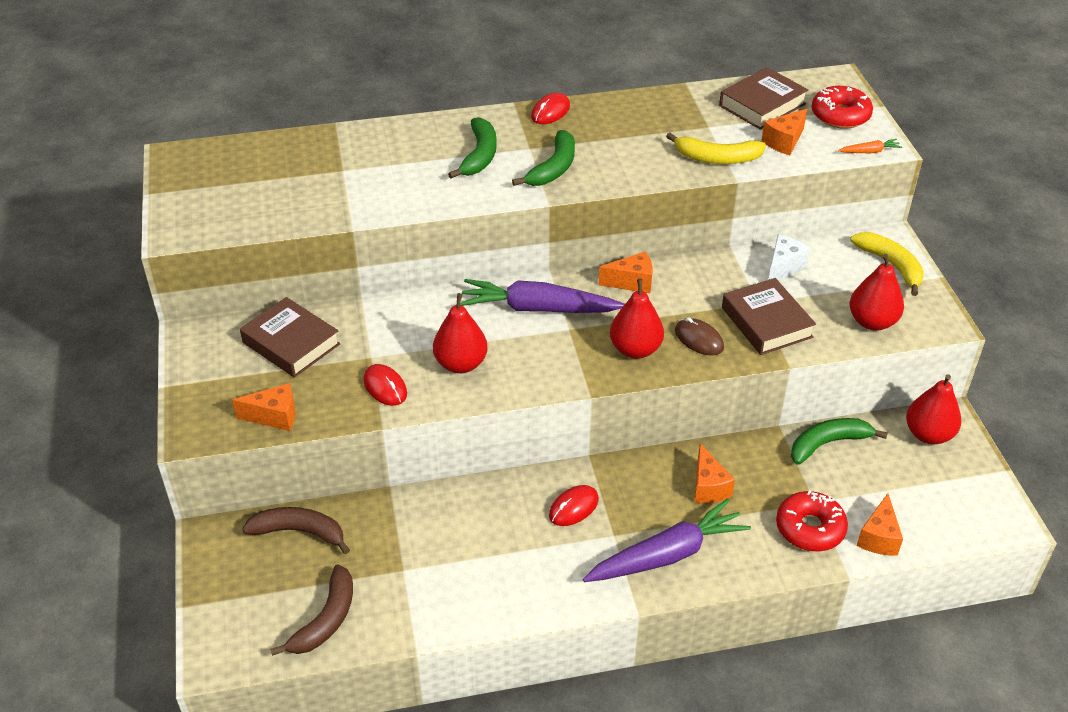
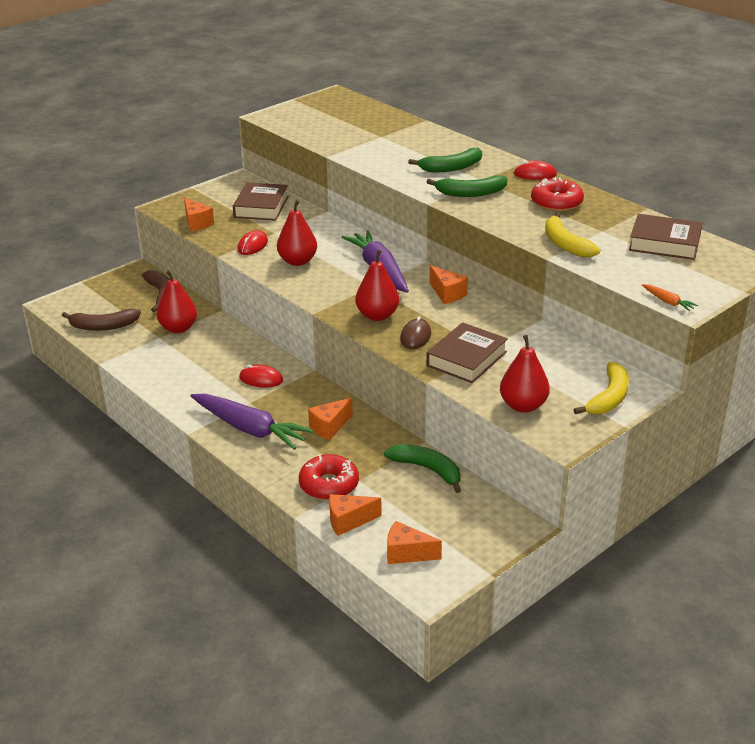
camera: 60 degrees right, 10 degrees down
(783, 267) = (542, 349): white cheese -> none
(784, 142) = (627, 264): orange cheese -> orange cheese (407, 553)
(840, 115) = (701, 278): red donut -> red donut (556, 203)
(928, 434) = (490, 519): red pear -> red pear (178, 328)

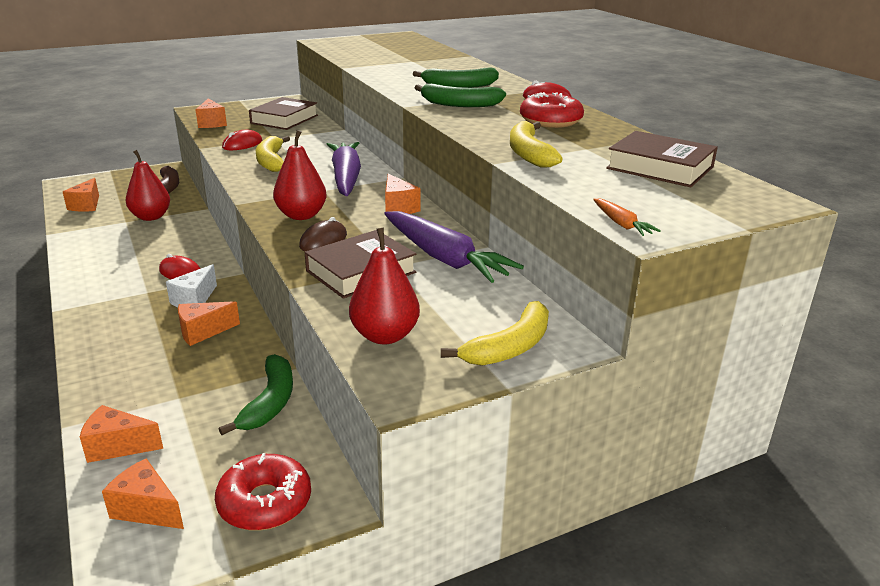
camera: 15 degrees right, 5 degrees down
(103, 326) = (86, 205): brown banana -> orange cheese
(250, 429) = (118, 318): purple carrot -> purple carrot (444, 258)
(297, 261) = (271, 161): red pear -> yellow banana
(297, 401) = (194, 300): none -> white cheese
(329, 485) = (139, 396): red donut -> red donut (265, 502)
(428, 469) = (270, 402): green banana -> green banana turned 45 degrees clockwise

